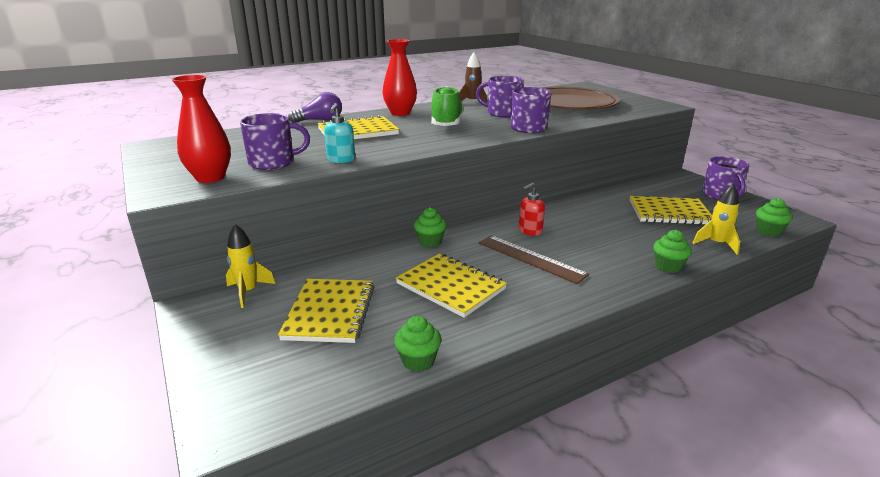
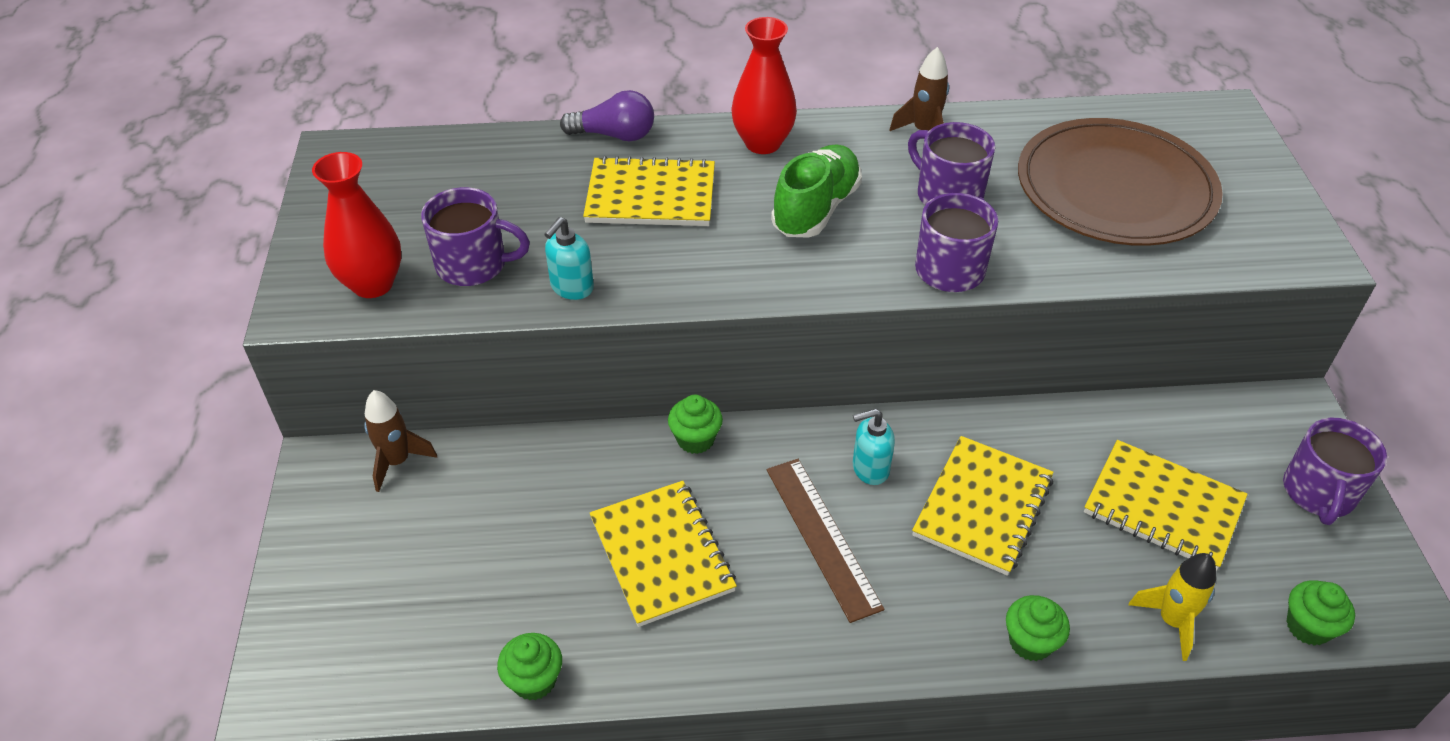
camera: 25 degrees right, 20 degrees up
(248, 292) = (397, 461): yellow rocket -> brown rocket
(330, 312) = (477, 544): yellow notebook -> yellow notebook (983, 507)
(530, 231) = (870, 469): red soap dispenser -> turquoise soap dispenser

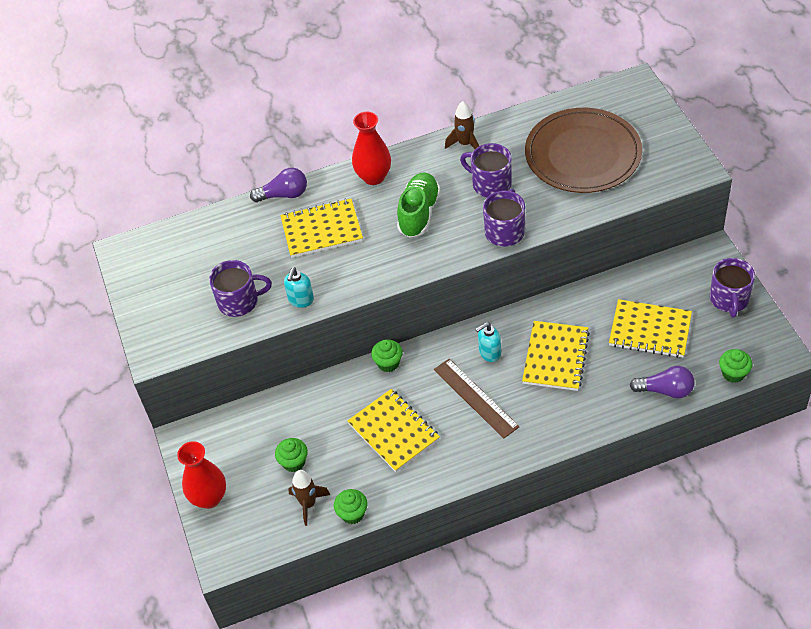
camera: 10 degrees left, 5 degrees up
(373, 284) = (188, 328): red vase -> red vase (209, 498)
(397, 461) = (226, 423): brown rocket -> brown rocket (308, 504)
(1030, 642) = (597, 421): green cupcake -> green cupcake (294, 462)
(1171, 621) = (665, 390): yellow rocket -> purple light bulb

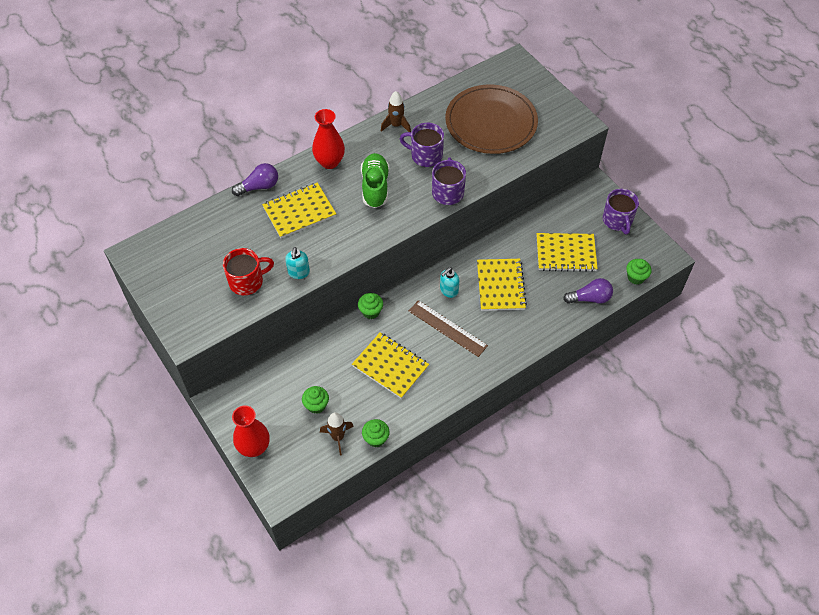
camera: 20 degrees left, 5 degrees up
(239, 301) = (247, 281): purple mug -> red mug

